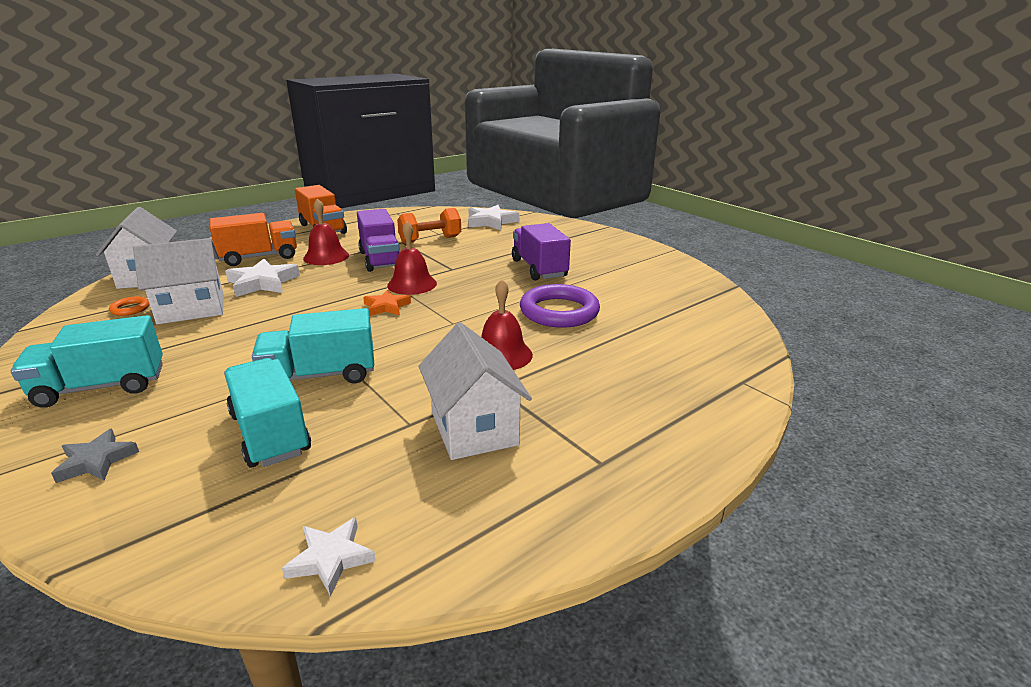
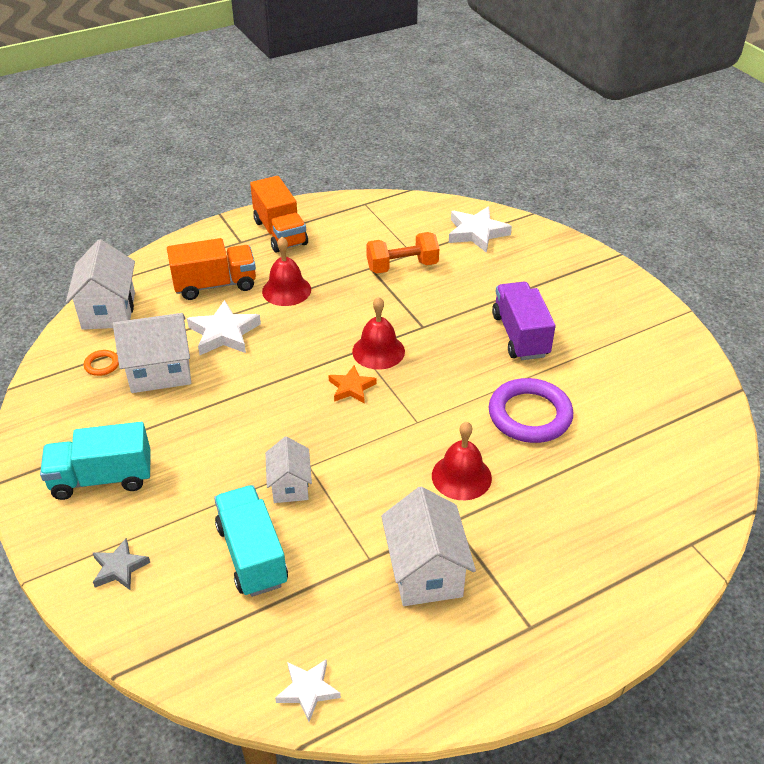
camera: 10 degrees right, 15 degrees up
(320, 375) = (290, 486): turquoise truck -> white house
(380, 259) = (345, 301): purple truck -> none

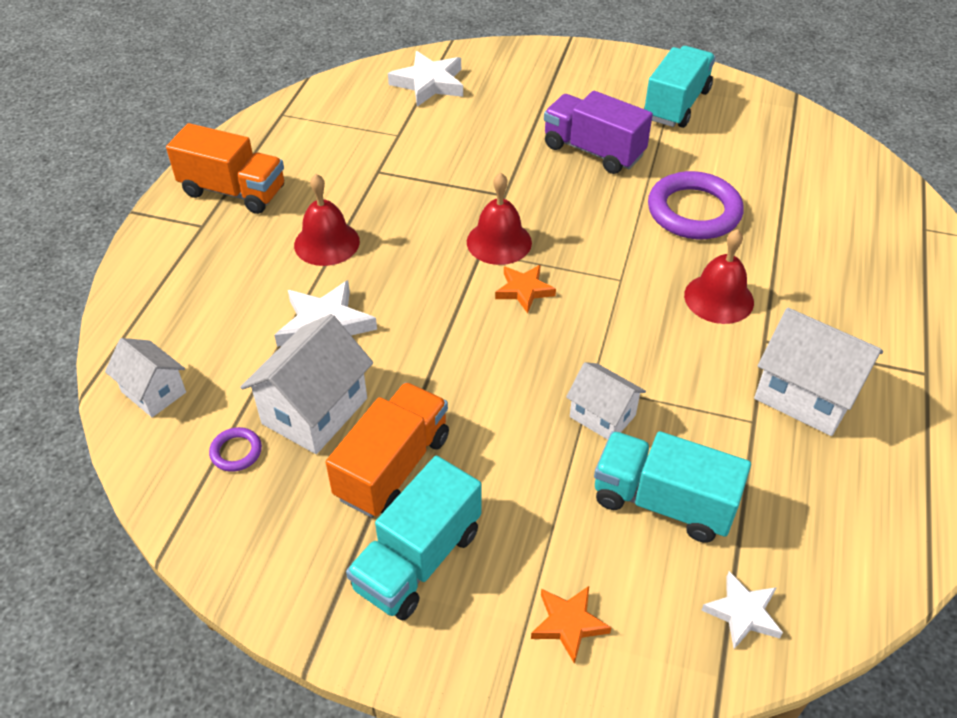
camera: 45 degrees left, 5 degrees up
(102, 365) = (236, 452): orange ring -> purple ring
(108, 311) = (153, 392): white house -> white house, size x0.62
(119, 568) = (568, 624): grey star -> orange star
(215, 285) = (241, 285): orange truck -> orange truck (393, 467)
(308, 690) = (870, 568): white star -> white star (742, 613)
(402, 266) = (406, 152): orange dumbbell -> none
(628, 341) = (676, 105): none -> turquoise truck

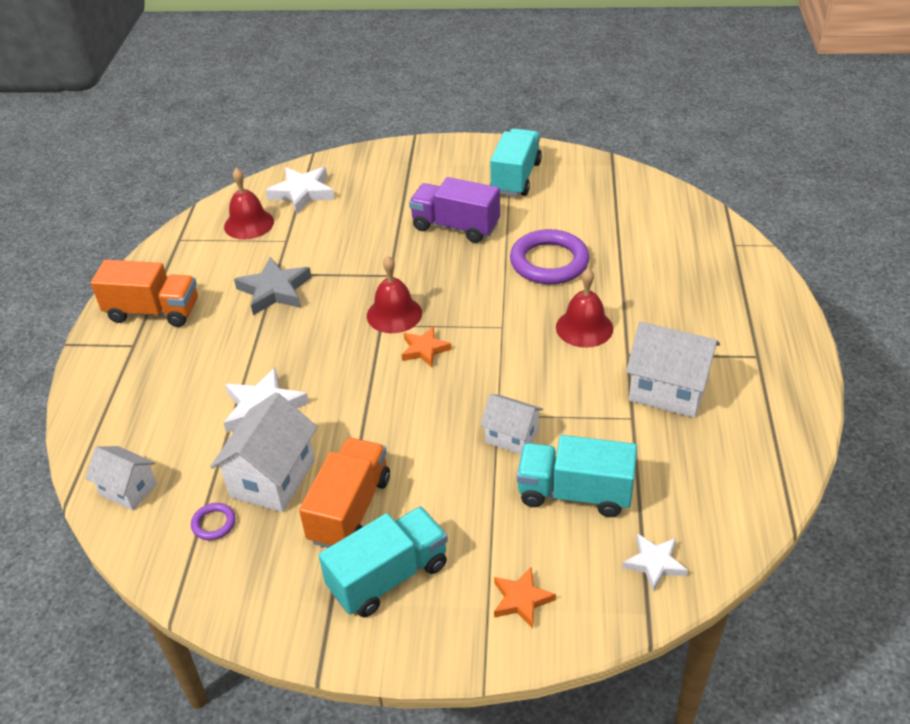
camera: 10 degrees left, 5 degrees down
(326, 243) = (247, 340): red bell -> red bell (249, 224)
(371, 190) = (274, 290): none -> grey star
(418, 559) = (388, 576): turquoise truck -> turquoise truck turned 150 degrees counterclockwise

